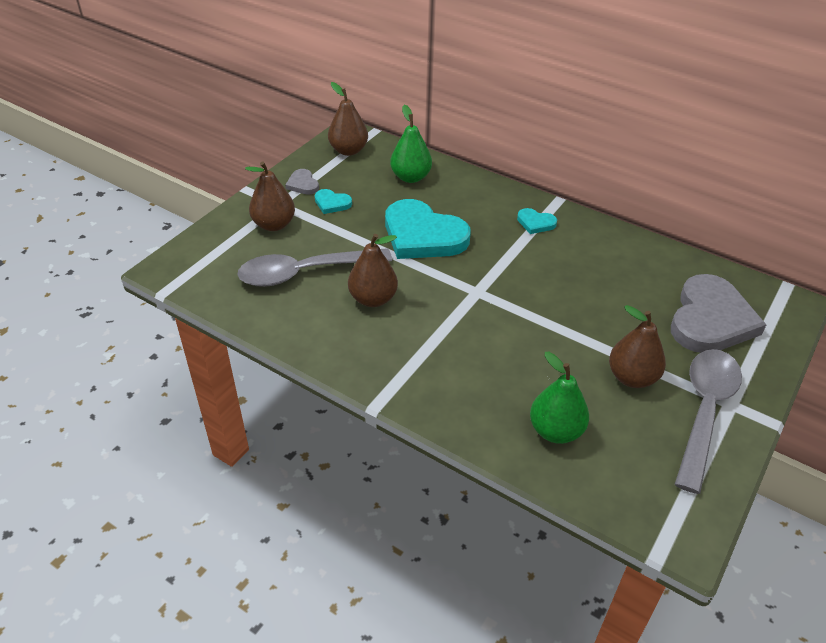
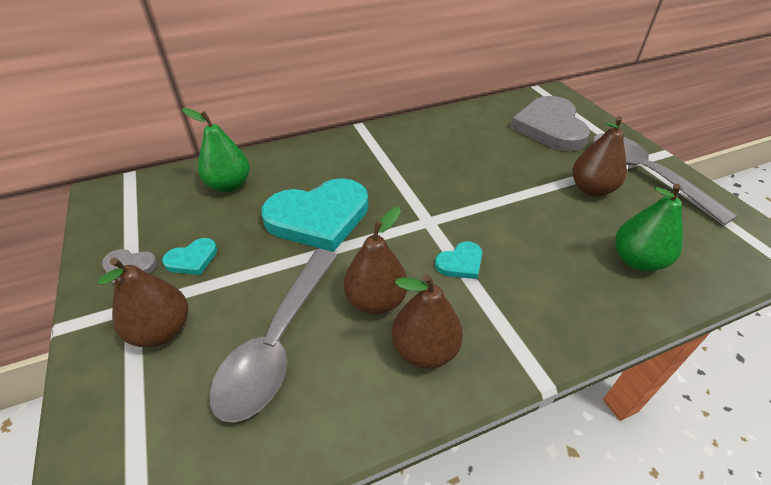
camera: 55 degrees left, 0 degrees up
(348, 150) = (130, 205): brown pear -> brown pear (425, 350)
(535, 223) = (374, 148): turquoise heart -> turquoise heart (460, 263)
(710, 319) = (550, 127): grey heart -> grey heart turned 150 degrees counterclockwise

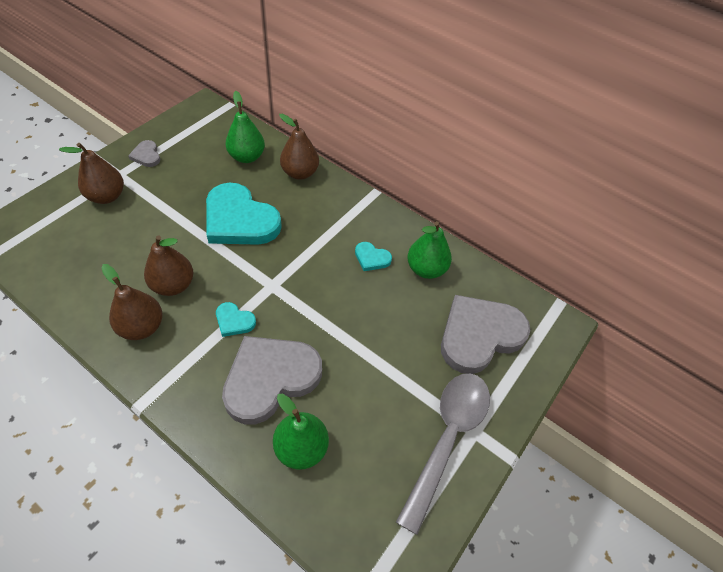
camera: 55 degrees right, 10 degrees up
(192, 259) = (167, 178): turquoise heart -> turquoise heart (371, 258)
(278, 342) = (118, 251): grey spoon -> none
(468, 128) = (426, 269): none -> green pear
(548, 257) = (270, 378): none -> grey heart
(591, 189) = (389, 393): brown pear -> brown pear (300, 173)

